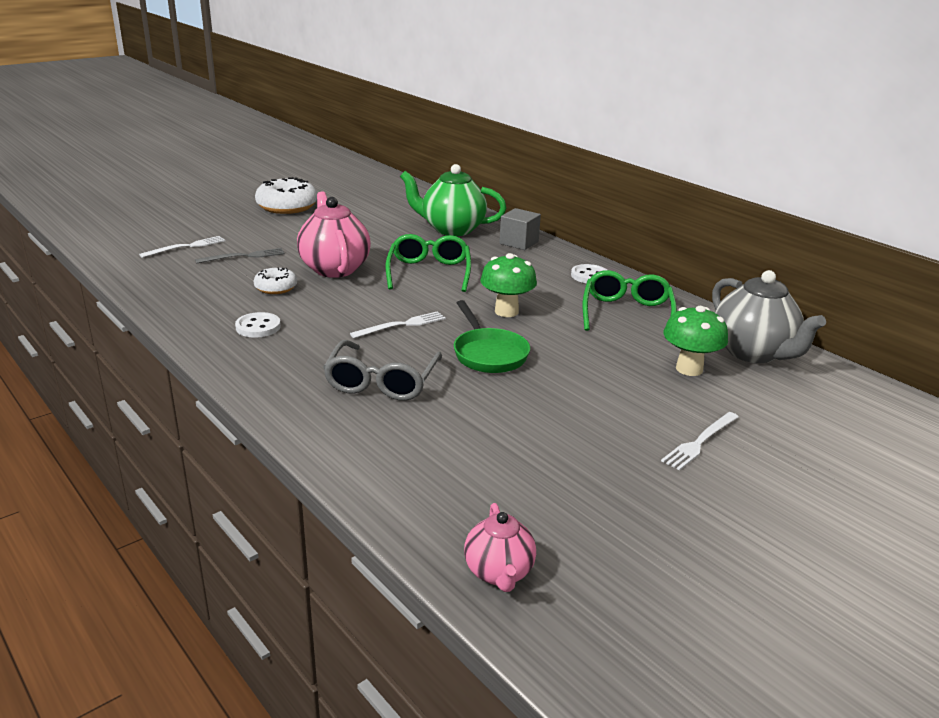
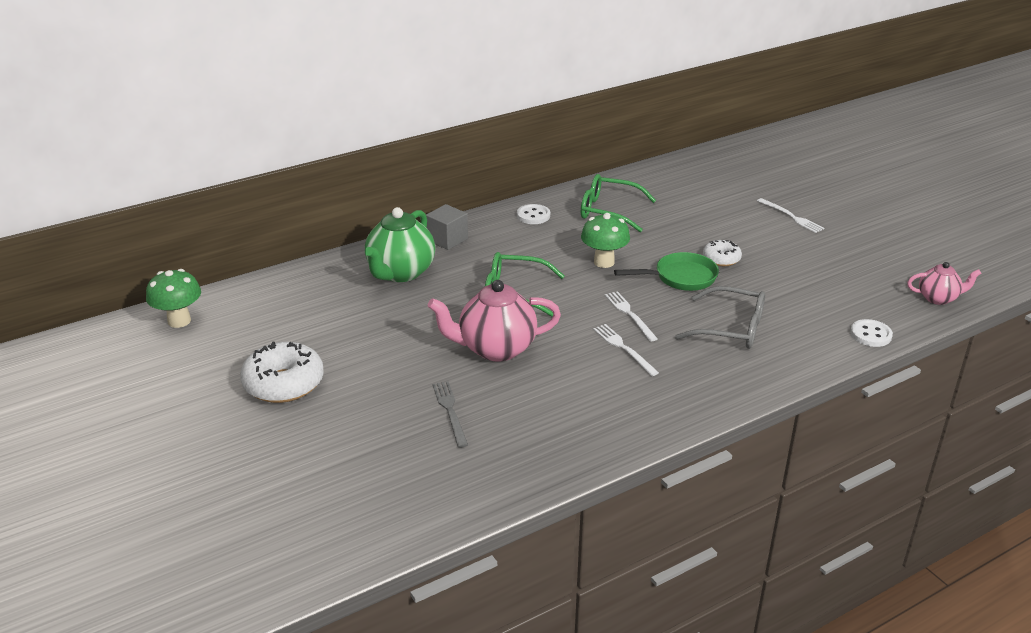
camera: 80 degrees left, 5 degrees up
(186, 247) = (409, 459): white fork -> white fork (623, 348)
(258, 327) = (633, 394): white button -> white button (870, 335)
(276, 288) = (542, 386): white donut -> white donut (721, 259)
(689, 369) = (698, 203): green mushroom -> green mushroom (179, 321)
(753, 353) = (673, 177): grey teapot -> none

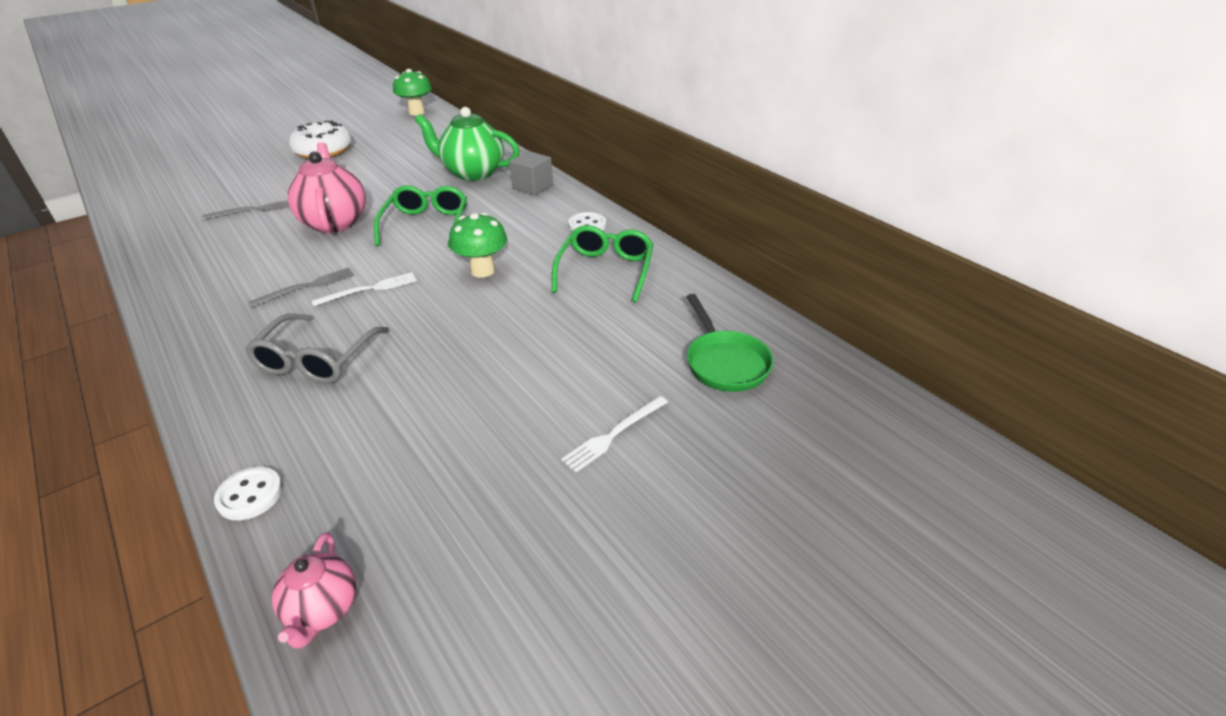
camera: 85 degrees right, 5 degrees up
(623, 348) = (307, 286): white fork -> grey fork
(680, 277) = (441, 323): green pan -> green pan (725, 363)
(721, 259) = (483, 357): white donut -> none

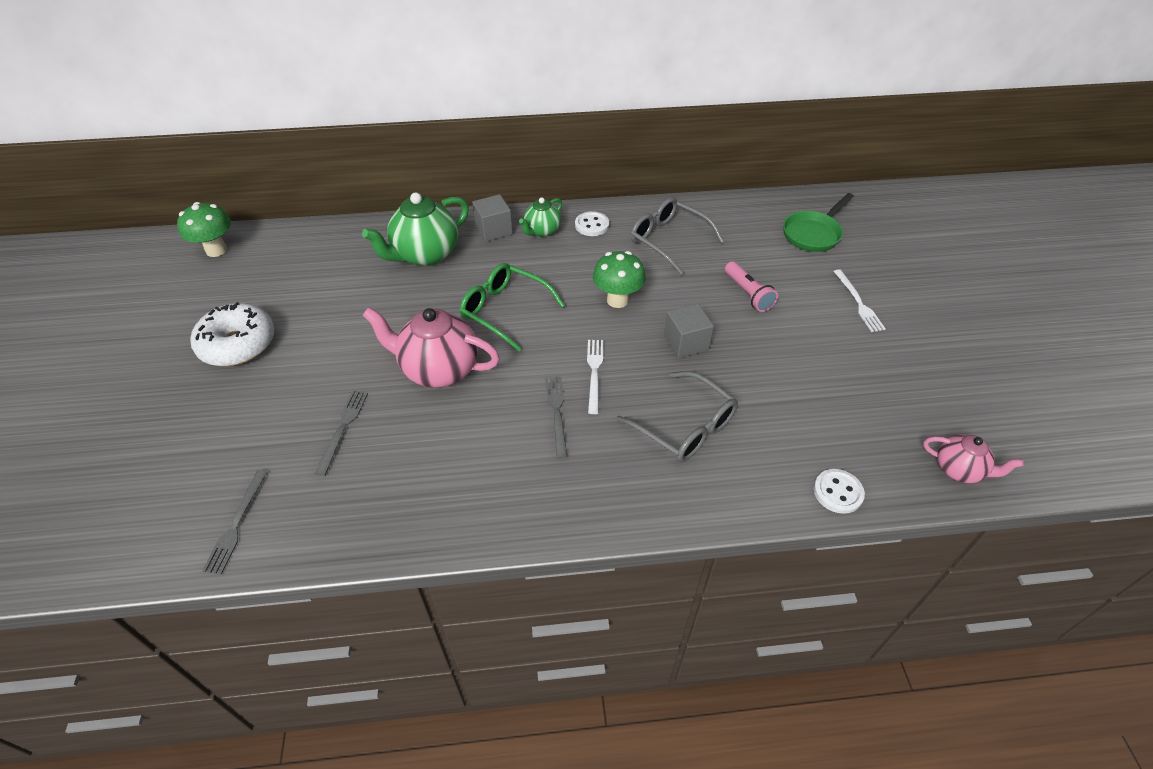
camera: 60 degrees left, 10 degrees up
(152, 208) = (236, 524): none -> grey fork
(444, 326) = (686, 342): none -> grey cube
(553, 206) = (542, 231): none -> green teapot
(558, 344) = (748, 294): none -> pink flashlight
(605, 270) = (668, 240): green glasses -> grey glasses
(725, 363) = (813, 234): green pan -> green pan turned 120 degrees clockwise

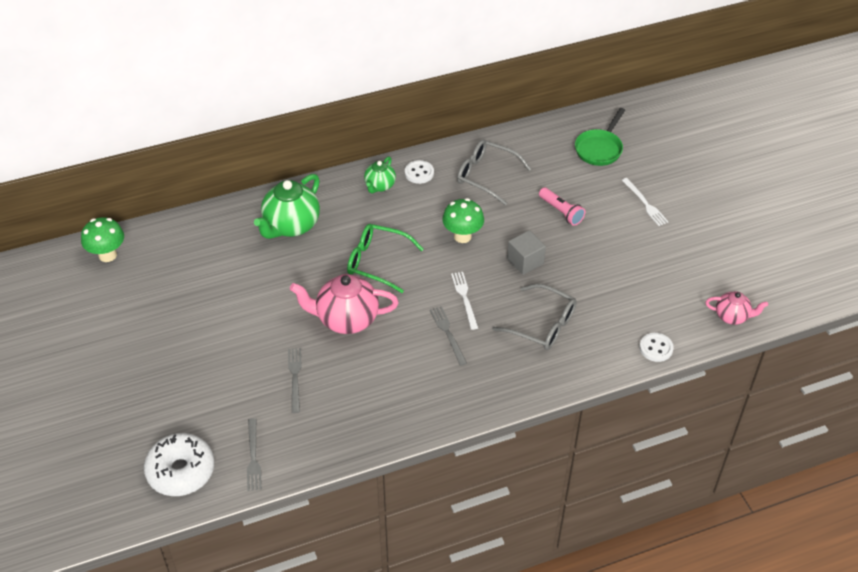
camera: 15 degrees left, 0 degrees up
(238, 344) = (176, 331): white donut -> white donut (181, 471)
(493, 230) = (338, 192): grey cube -> none

